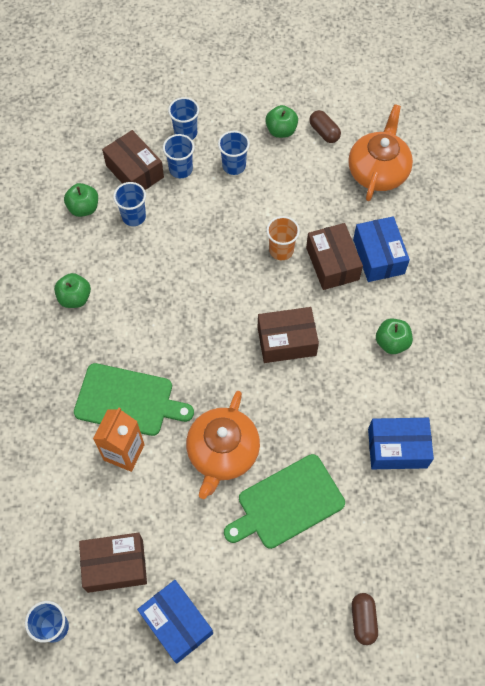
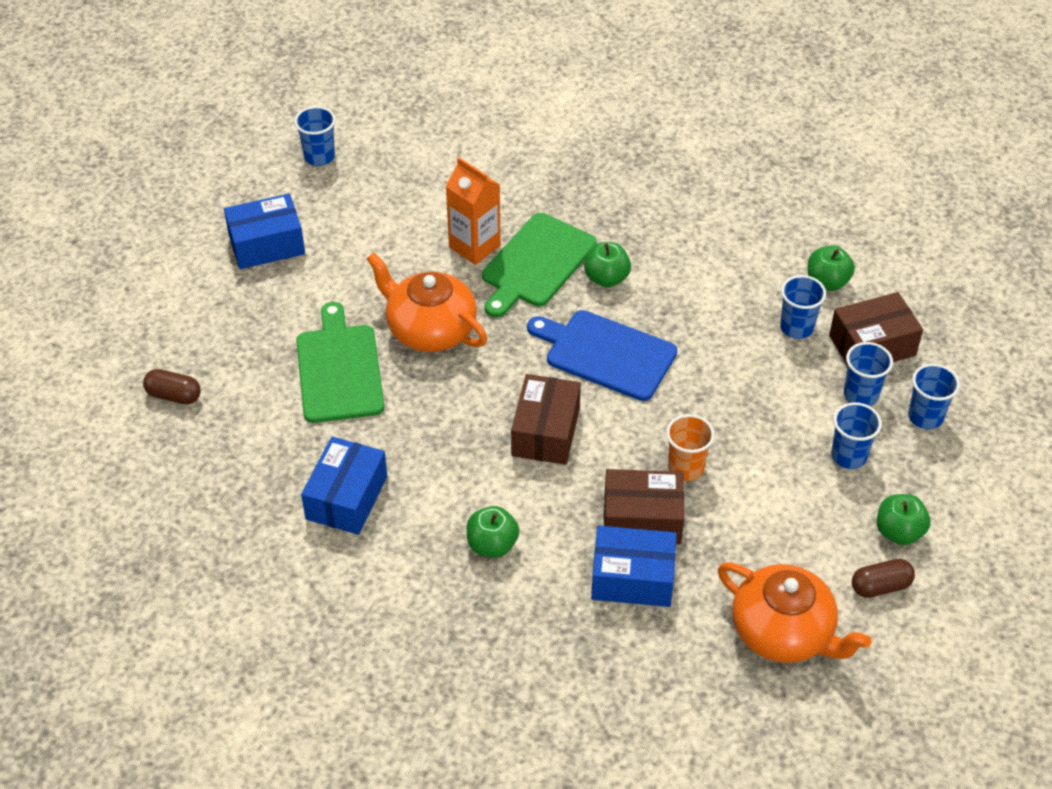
camera: 110 degrees right, 15 degrees down
(75, 298) = (694, 247): green apple -> green apple (606, 278)
(115, 565) = (353, 212): brown box -> none
(201, 325) = (606, 353): none -> blue cutting board

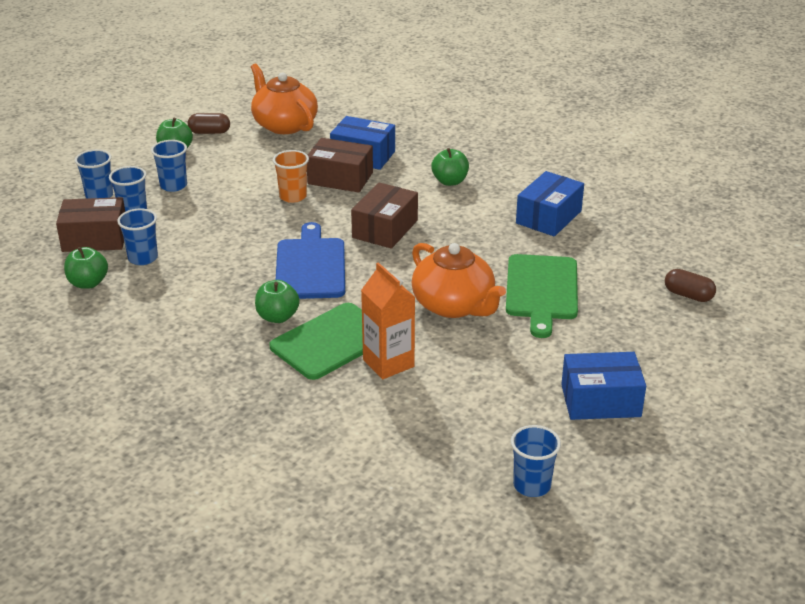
camera: 165 degrees left, 15 degrees down
(606, 353) = (311, 266): blue cutting board -> blue cutting board turned 135 degrees counterclockwise

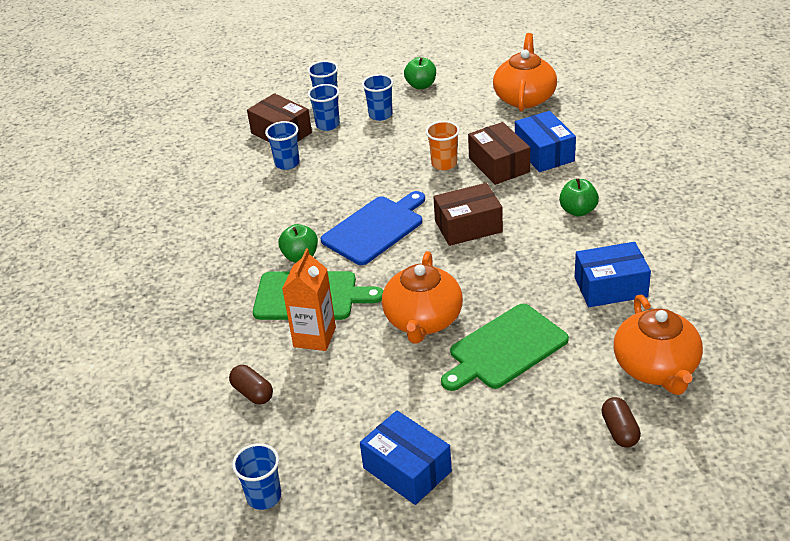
camera: 50 degrees right, 5 degrees up
(88, 283) = (234, 165): green apple -> none
(209, 132) = (463, 80): brown capsule -> brown capsule (253, 393)
(651, 248) = (656, 368): none -> orange teapot

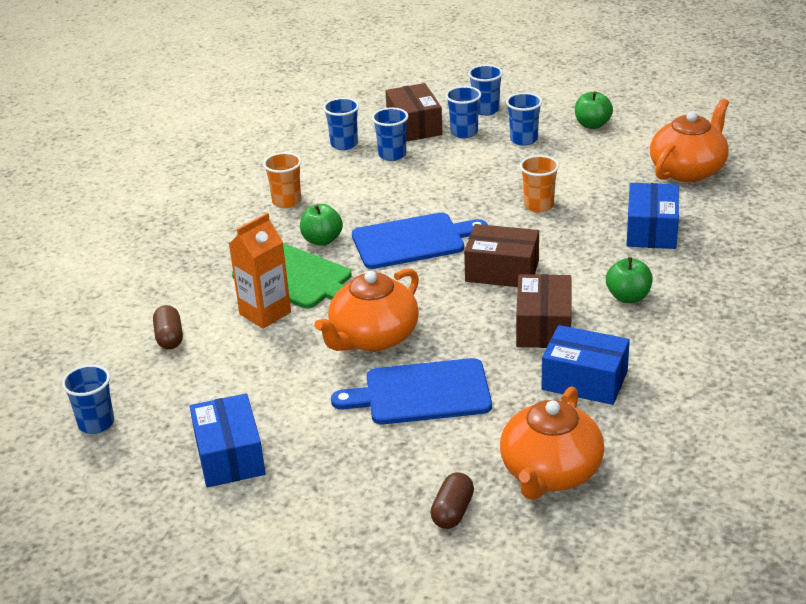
camera: 30 degrees right, 5 degrees down
(236, 235) = (286, 201): none -> orange cup
(237, 168) = (344, 144): none -> blue cup
(499, 165) = (592, 225): brown box -> brown box (543, 326)
(504, 348) = (421, 393): green cutting board -> blue cutting board

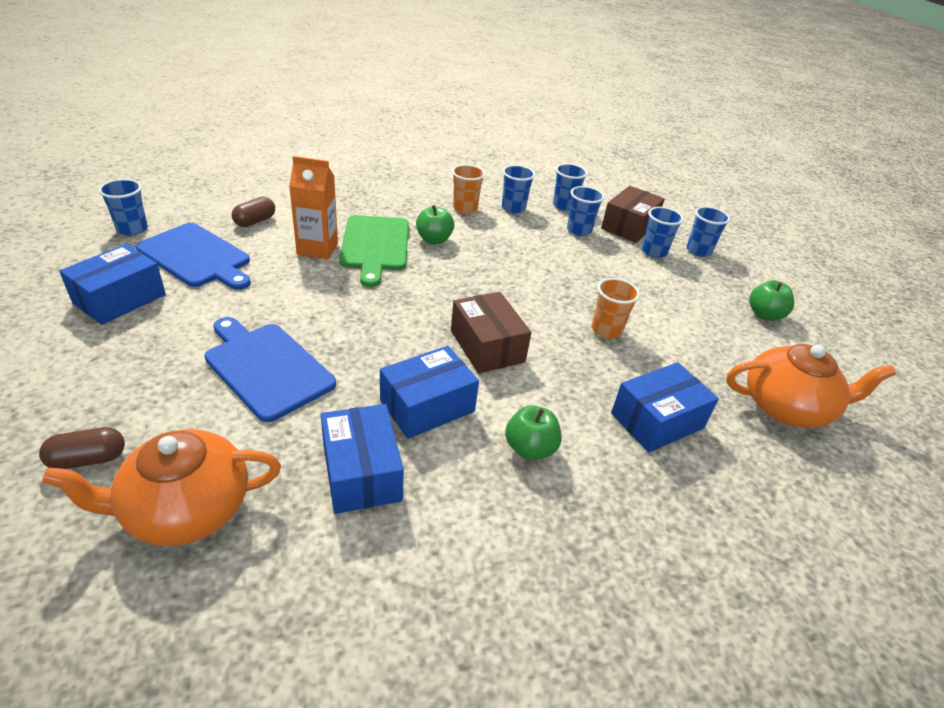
camera: 45 degrees right, 5 degrees up
(373, 337) = (327, 311): orange teapot -> none
(413, 241) = (479, 282): blue cutting board -> blue cutting board (196, 257)
(523, 139) = (687, 285): blue cup -> blue cup (513, 208)
(543, 326) = (427, 406): brown box -> blue box

